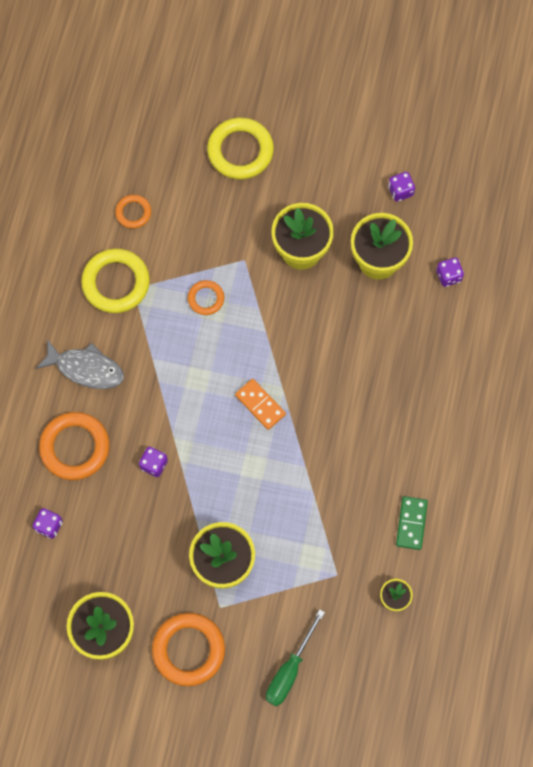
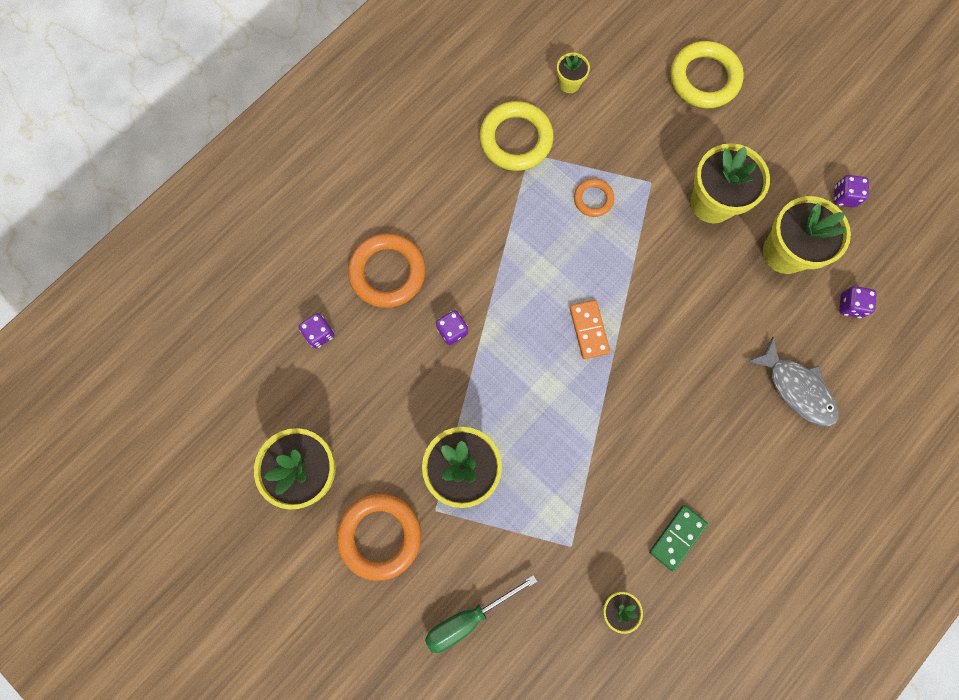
camera: 30 degrees right, 5 degrees up
(86, 368) = (441, 204): grey fish -> grey fish (796, 389)
(133, 213) = (569, 83): orange ring -> yellow flower pot

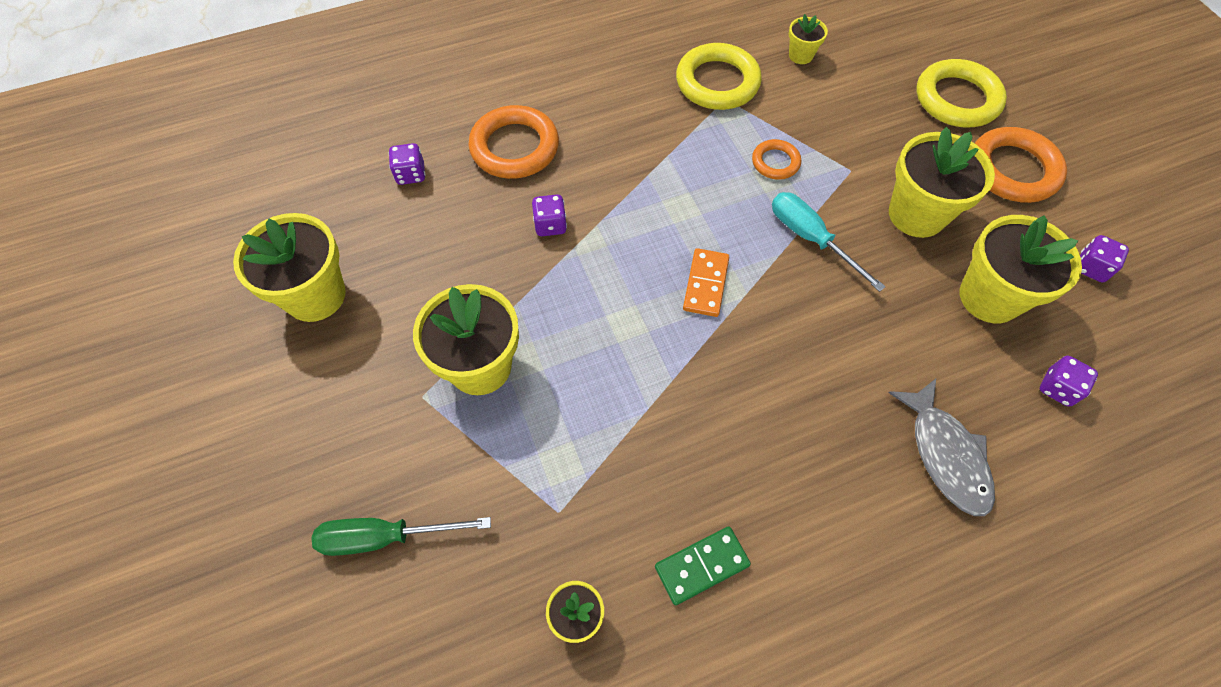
camera: 25 degrees right, 15 degrees down
(380, 535) = (344, 395): orange ring -> orange ring (1013, 170)
(646, 257) = (810, 238): none -> turquoise screwdriver

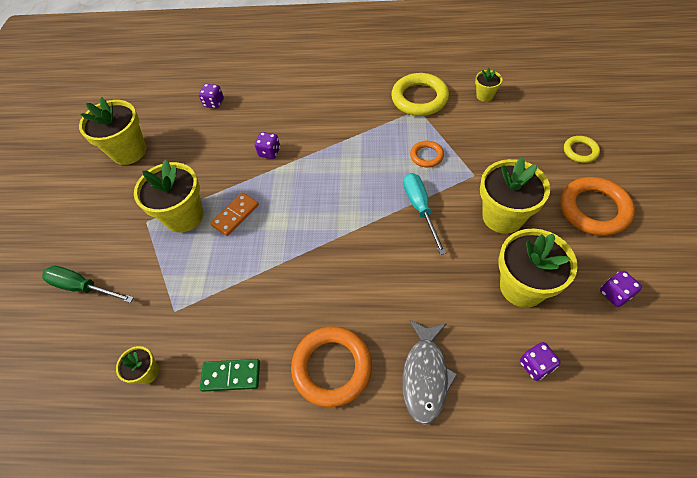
camera: 30 degrees right, 5 degrees down
(514, 147) = (277, 104): orange ring -> orange ring (332, 367)
(706, 284) = (337, 214): orange domino -> orange domino (235, 215)
(957, 99) = (580, 151): yellow ring -> yellow ring, size x0.54

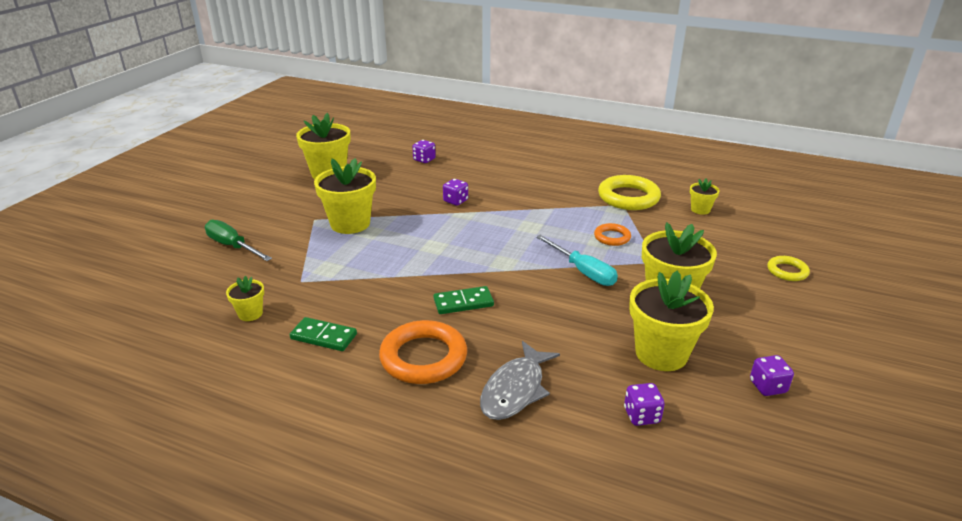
camera: 15 degrees right, 25 degrees down
(235, 215) = (397, 234): orange domino -> none
(336, 285) = (463, 303): none -> green domino
(420, 208) = (583, 271): turquoise screwdriver -> turquoise screwdriver turned 135 degrees clockwise
(594, 209) = (779, 317): orange ring -> none

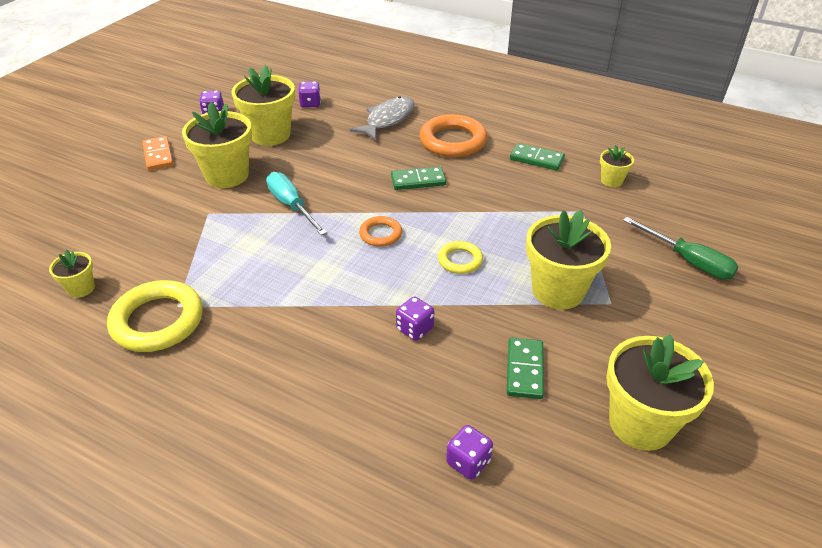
camera: 175 degrees left, 10 degrees up
(386, 188) = (525, 370): none -> green domino
(612, 237) = (232, 248): orange ring -> orange ring (380, 234)
(768, 317) = (158, 155): none -> orange domino
(787, 271) = (86, 195): yellow ring -> yellow ring (460, 260)

